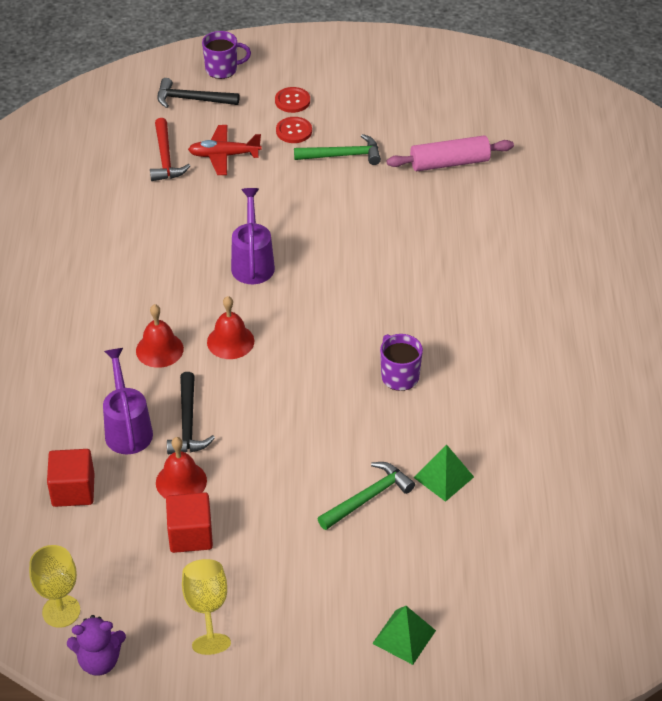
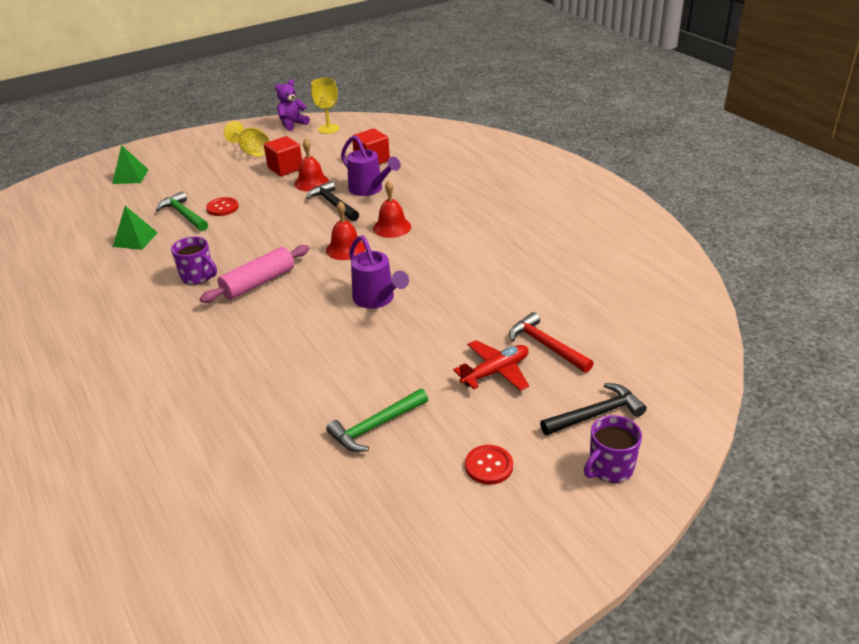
camera: 150 degrees right, 10 degrees down
(294, 131) = (452, 429): red button -> red button (222, 208)
(368, 497) = (184, 214): green hammer -> green hammer turned 120 degrees clockwise
(449, 163) = (247, 473): pink rolling pin -> pink rolling pin (258, 283)

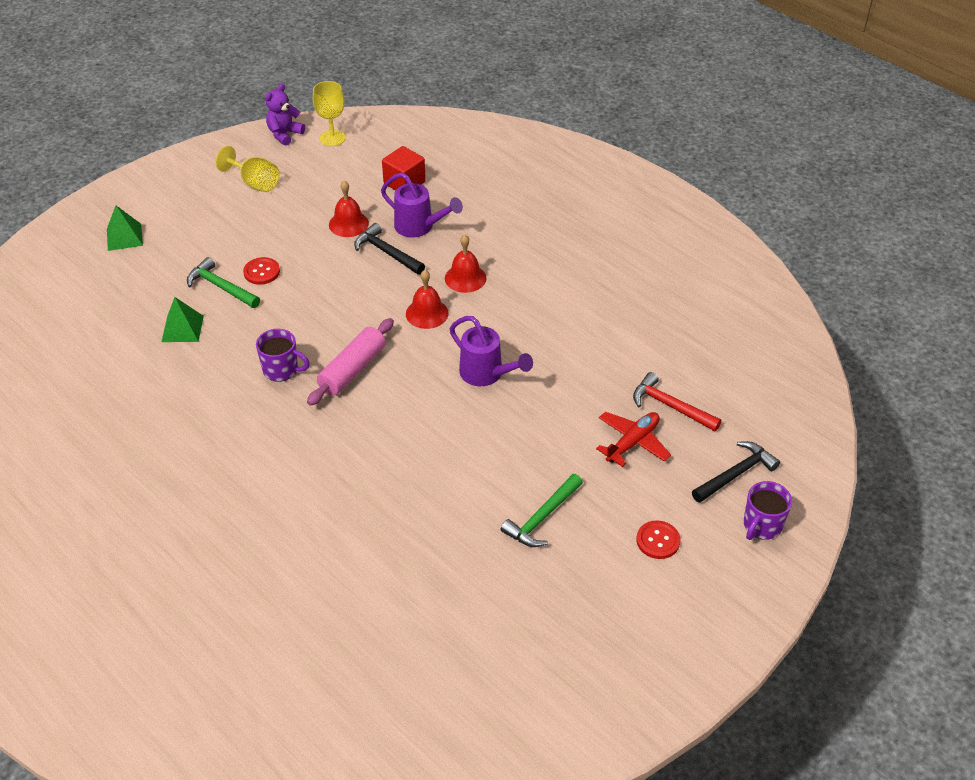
camera: 15 degrees left, 10 degrees up
(285, 168) = (308, 205): red cube -> none

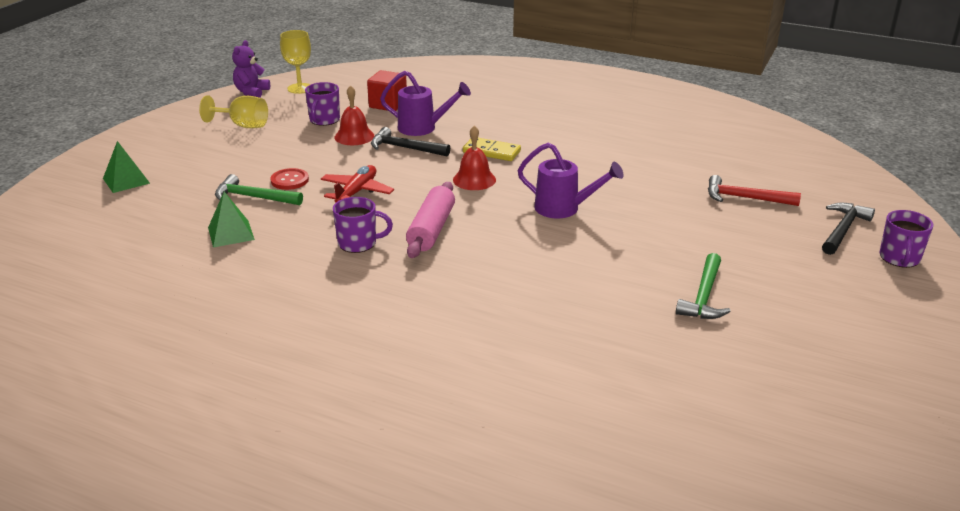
camera: 20 degrees left, 15 degrees down
(332, 193) = (324, 120): none -> purple mug
(465, 278) = (491, 152): red bell -> yellow domino
(632, 442) = (735, 227): red plane -> red plane (356, 192)
(658, 541) = (823, 289): red button -> none

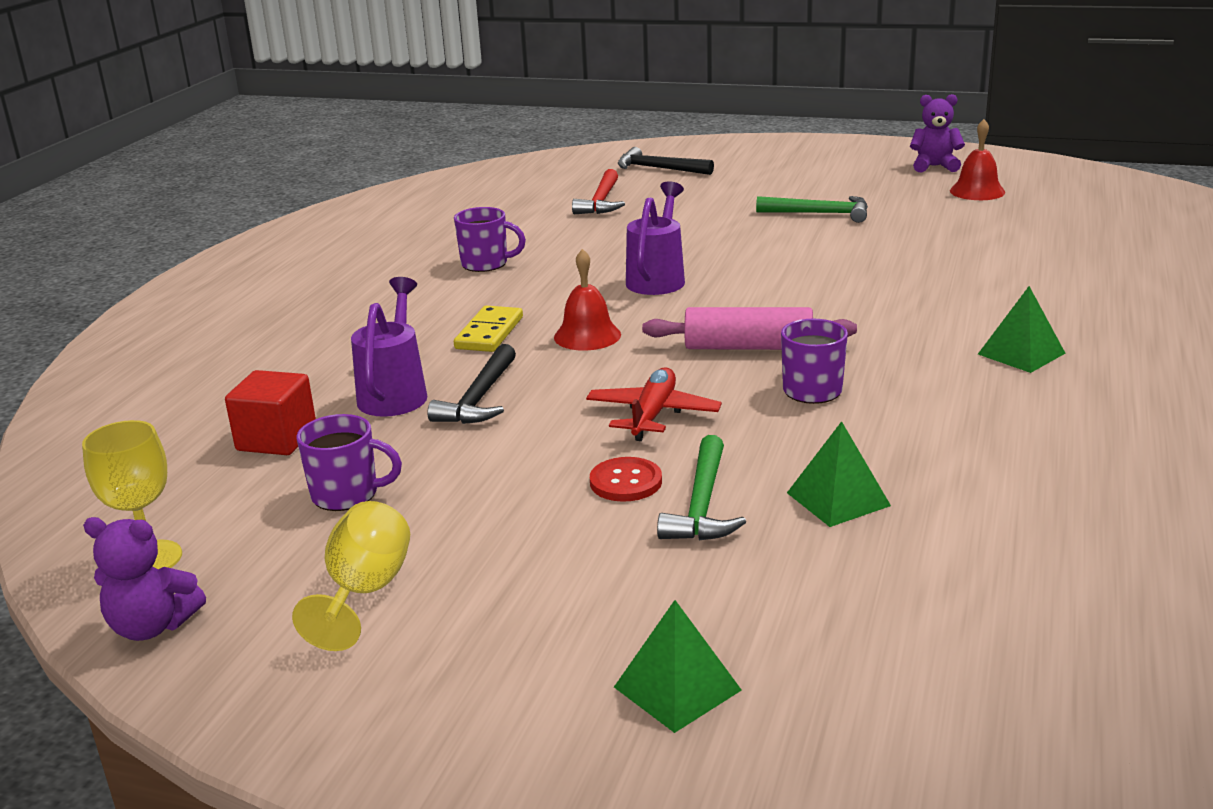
camera: 95 degrees left, 5 degrees down
(354, 136) = (429, 450): red bell -> red bell (977, 191)
(356, 192) = (653, 415): red plane -> red plane turned 90 degrees clockwise
(367, 335) = (1021, 353): none -> green pyramid
(869, 397) = (934, 166): none -> purple teddy bear
(899, 258) = (706, 153): purple mug -> purple mug (486, 264)

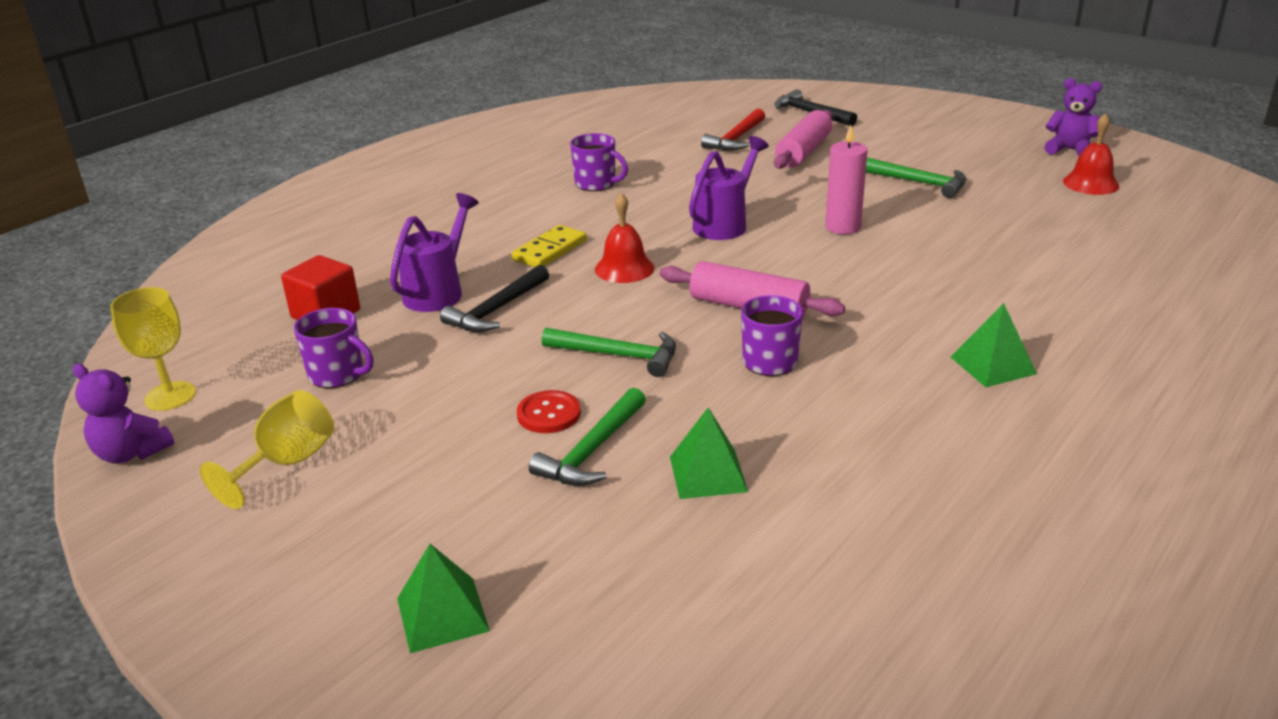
camera: 20 degrees right, 5 degrees up
(653, 415) = (618, 356): red plane -> green hammer
(682, 203) = (803, 152): none -> pink rolling pin
(779, 263) = (843, 227): none -> pink candle

